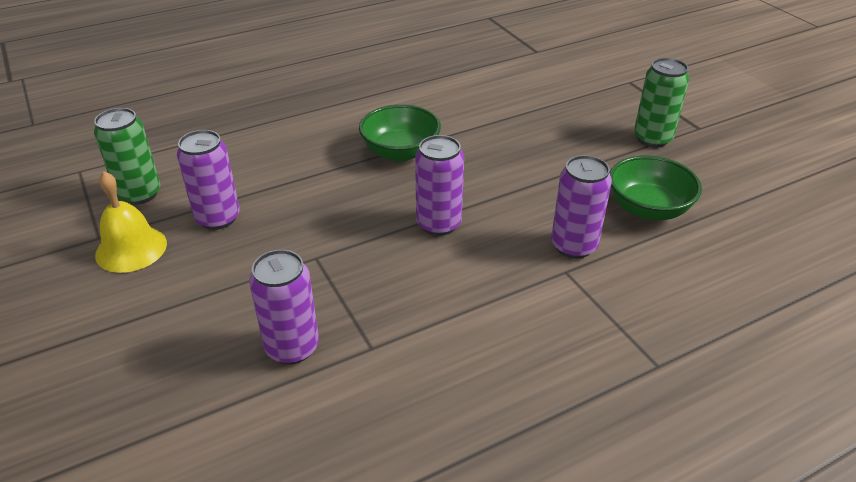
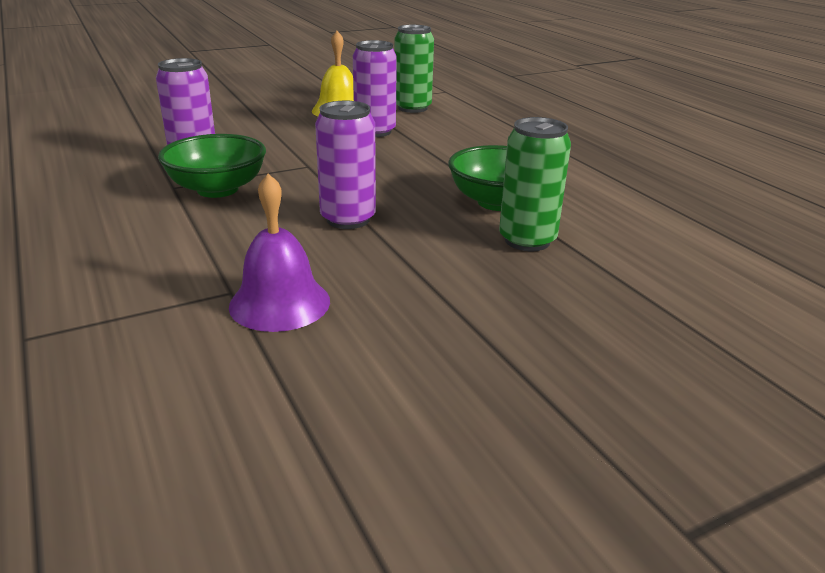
camera: 90 degrees right, 10 degrees down
(574, 246) = (279, 303): purple can -> purple bell
(648, 209) = (356, 387): green bowl -> green bowl (217, 189)
(652, 138) = (605, 436): green can -> green can (527, 240)

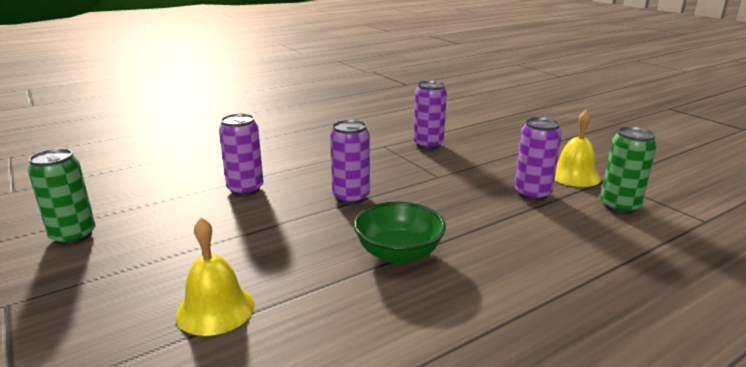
camera: 85 degrees right, 5 degrees down
(217, 189) = (385, 156): green bowl -> none
(279, 303) = (245, 189): purple bell -> purple can
(527, 240) = (327, 266): green can -> green can (73, 236)
(630, 309) = (215, 309): none -> yellow bell

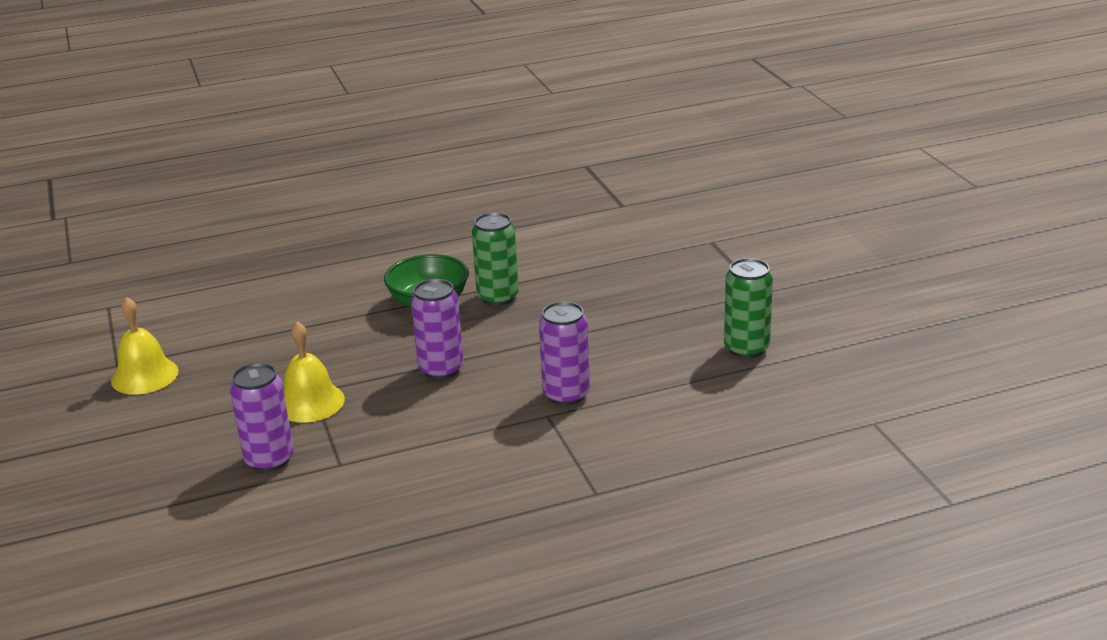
camera: 165 degrees left, 5 degrees up
(215, 309) = (593, 276): yellow bell -> yellow bell (310, 402)
(532, 193) = (230, 354): purple can -> none
(619, 206) = (161, 330): green can -> green can (498, 297)

